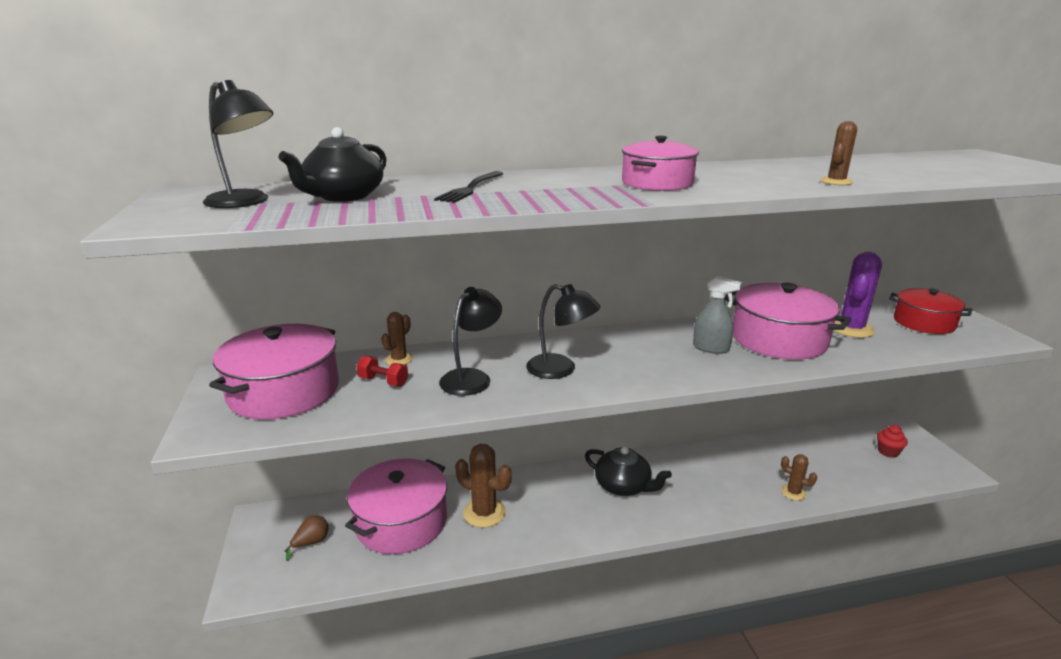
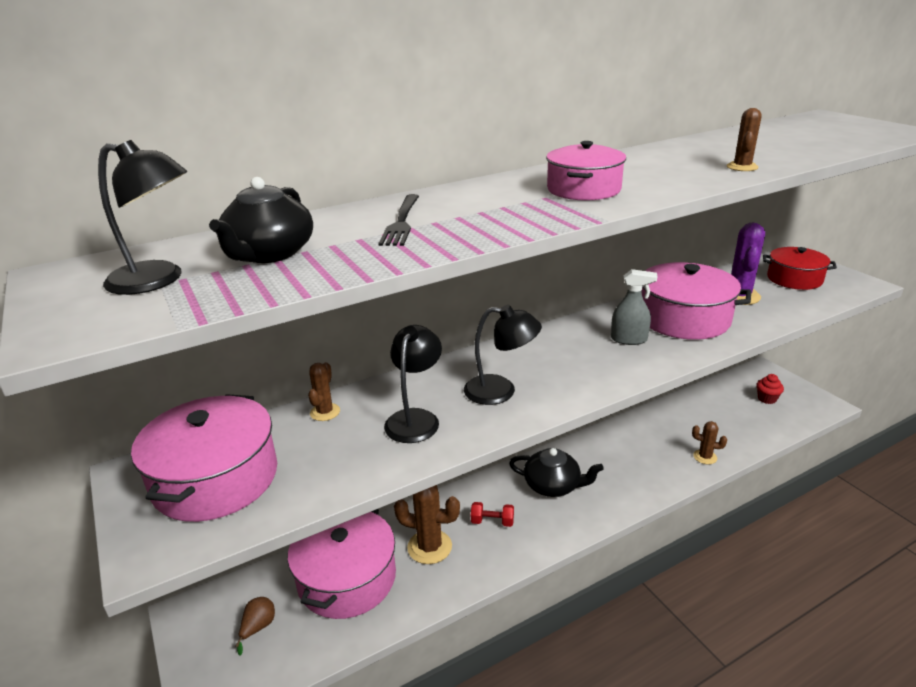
camera: 15 degrees left, 5 degrees up
(383, 381) = (323, 442): red dumbbell -> red dumbbell (492, 522)

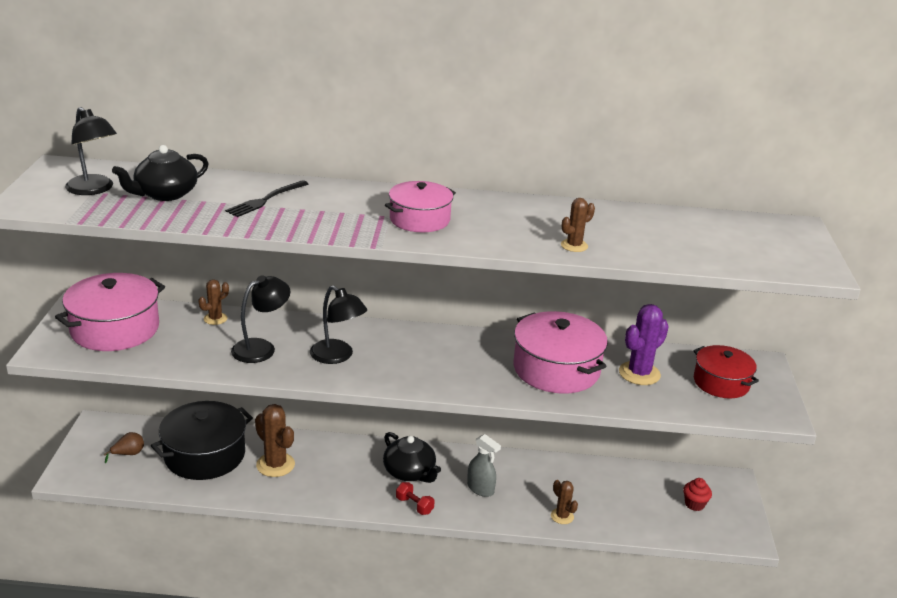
camera: 30 degrees right, 0 degrees up
(347, 578) = (204, 455): pink pot -> black pot
(492, 522) = (335, 472): red dumbbell -> red dumbbell (414, 505)
(629, 339) = (484, 364): grey spray bottle -> grey spray bottle (480, 489)

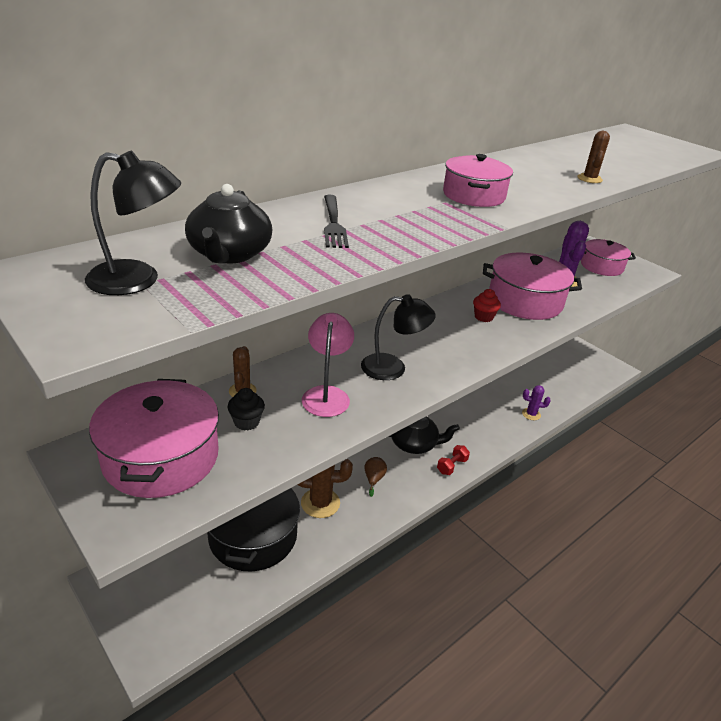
camera: 45 degrees left, 5 degrees up
(128, 454) = (182, 585): brown pear -> brown pear (374, 479)
(187, 336) = (246, 422): none -> black cupcake
(261, 348) = (326, 394): black lamp -> pink lamp
(414, 505) = (452, 466): red dumbbell -> red dumbbell turned 45 degrees counterclockwise
(480, 489) = (468, 426): grey spray bottle -> none
(562, 516) = (531, 414): brown cactus -> purple cactus
(694, 504) = (571, 364): red cupcake -> red cupcake (483, 317)
(721, 382) = (601, 266): red pot -> pink pot

